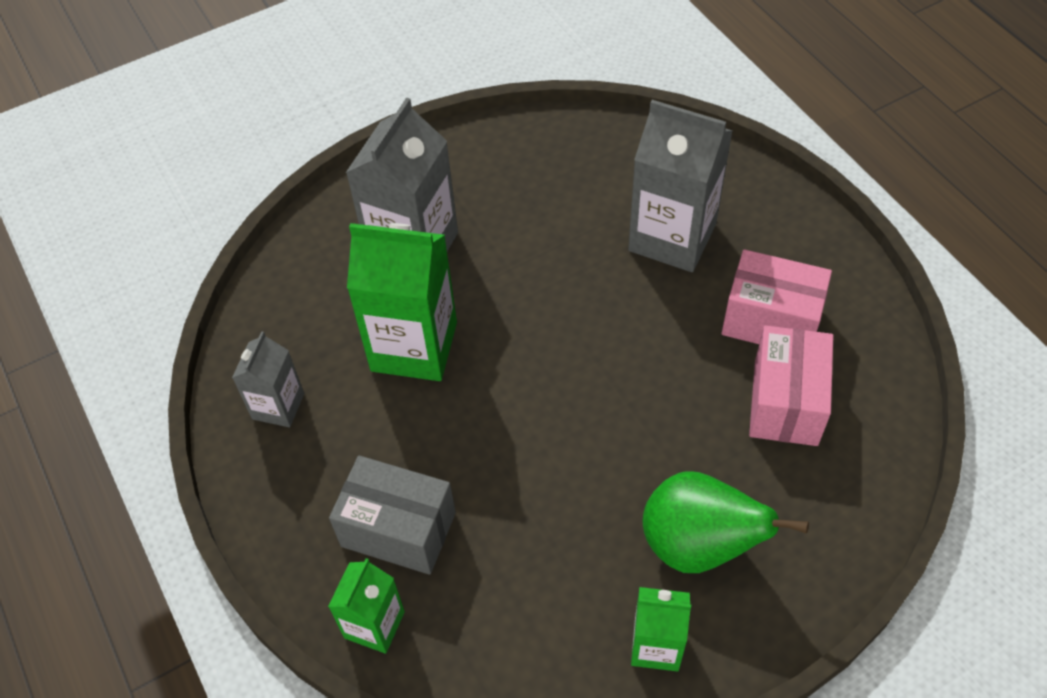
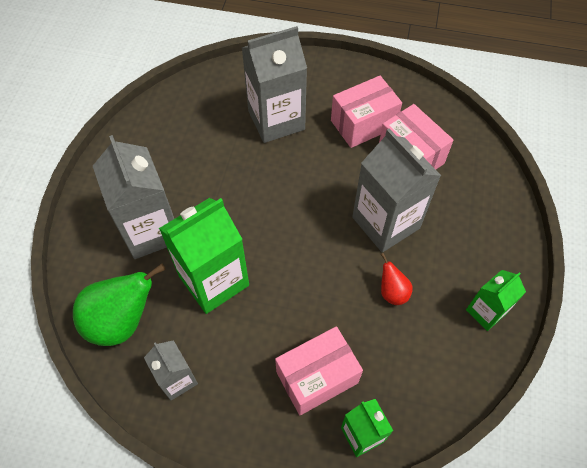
camera: 50 degrees left, 5 degrees up
(398, 529) = (317, 377): grey box -> pink box
(576, 524) = (392, 292): none -> red pear
(660, 448) = (386, 222): none -> grey carton
(698, 545) = (450, 251): green pear -> green pear (122, 321)

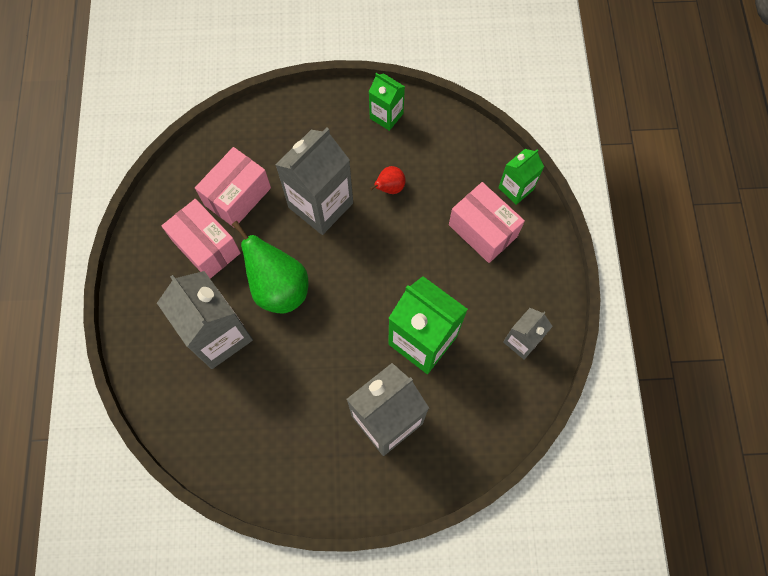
camera: 105 degrees left, 10 degrees up
(122, 321) = (486, 409): green pear -> green pear (279, 287)

